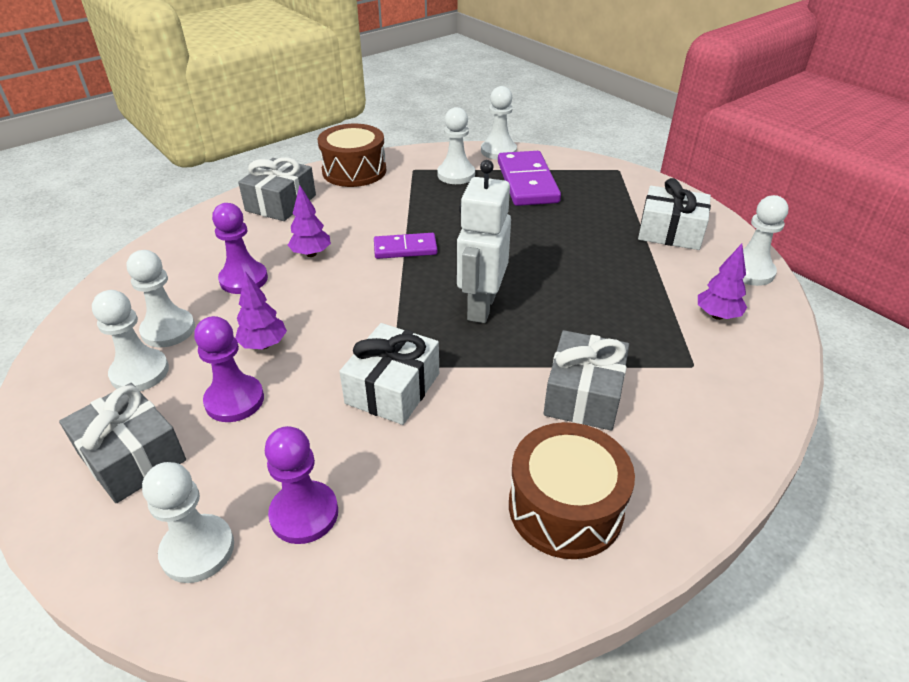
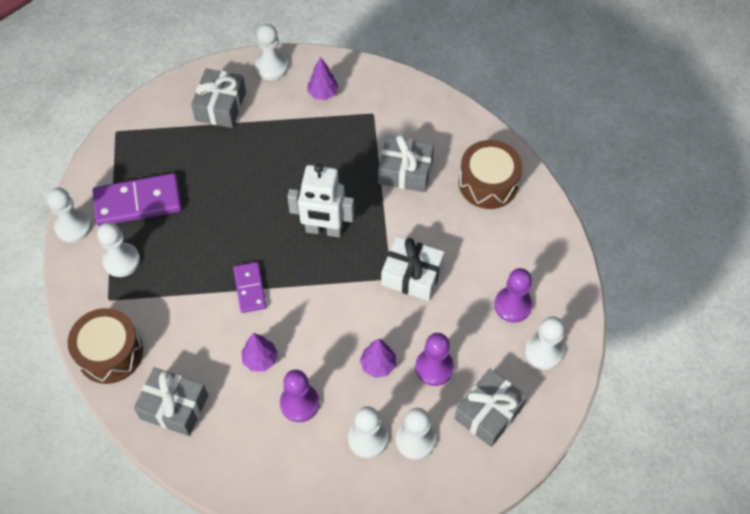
camera: 95 degrees left, 20 degrees up
(670, 232) = (220, 106): white gift -> grey gift

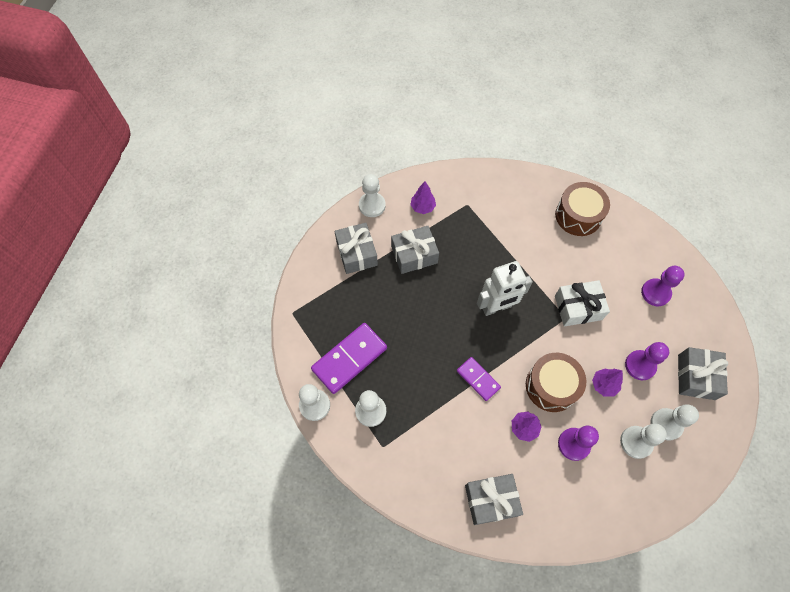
camera: 30 degrees left, 5 degrees up
(110, 353) = (414, 487): brown drum -> brown drum (551, 386)
(405, 171) = (519, 235): grey gift -> grey gift (414, 255)
(543, 352) = (697, 314): white pawn -> none

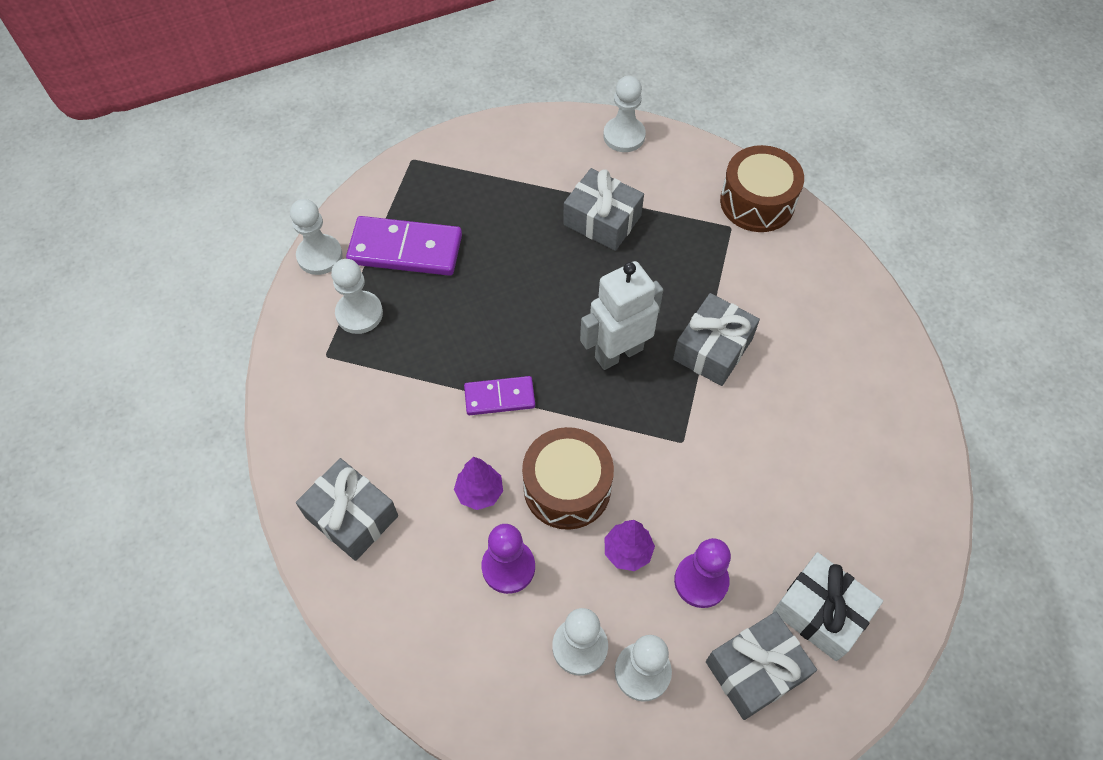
camera: 50 degrees right, 5 degrees down
(357, 253) = (546, 165): grey gift -> grey gift (713, 349)
(422, 207) = (676, 185): purple tree -> none
(478, 379) = (499, 397): purple domino -> purple domino turned 75 degrees clockwise
(496, 307) = (618, 353): white robot -> white robot turned 120 degrees clockwise
(578, 215) = (853, 359): brown drum -> brown drum (757, 202)
(578, 308) = (712, 447): white gift -> white gift (821, 612)
(655, 293) = (836, 532): purple pawn -> none

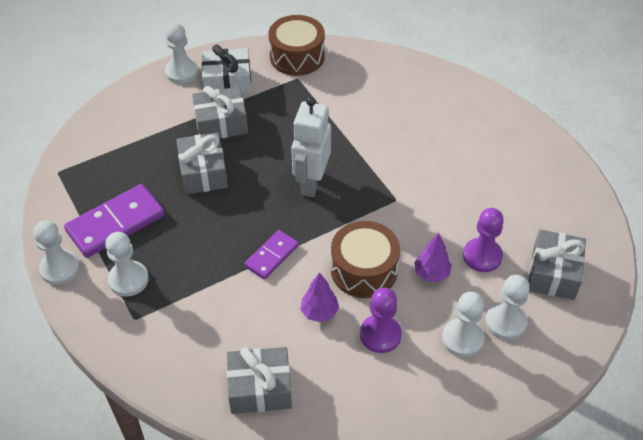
camera: 45 degrees left, 10 degrees down
(713, 349) = (358, 143): grey gift -> grey gift (203, 172)
(821, 612) = (550, 222): white gift -> white gift (227, 82)

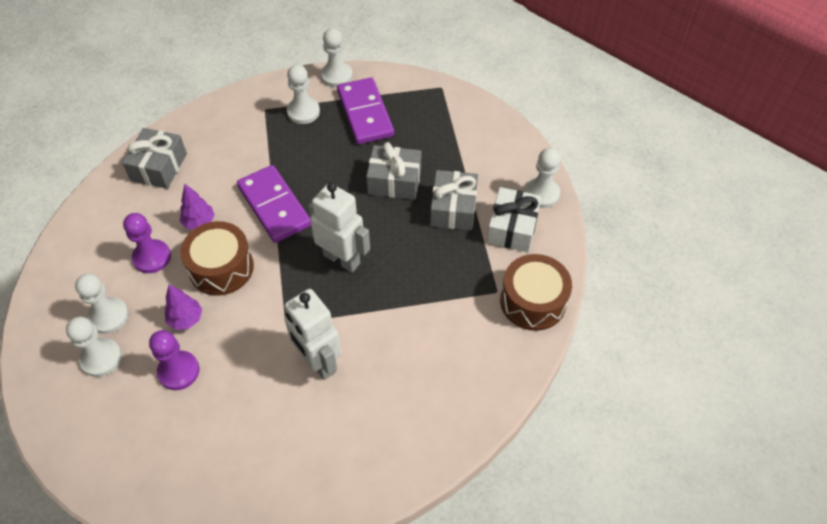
camera: 110 degrees right, 5 degrees up
(271, 256) = (274, 206): purple domino -> purple domino, size x1.71
(419, 165) = (318, 362): none -> white robot
(553, 273) = (121, 427): grey gift -> none

